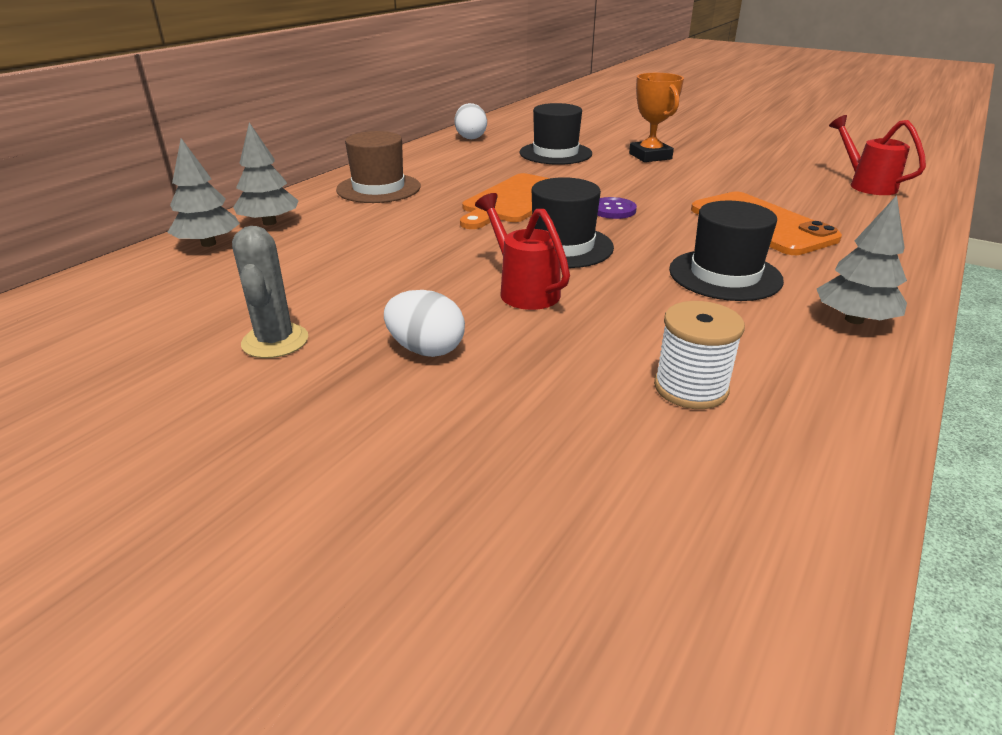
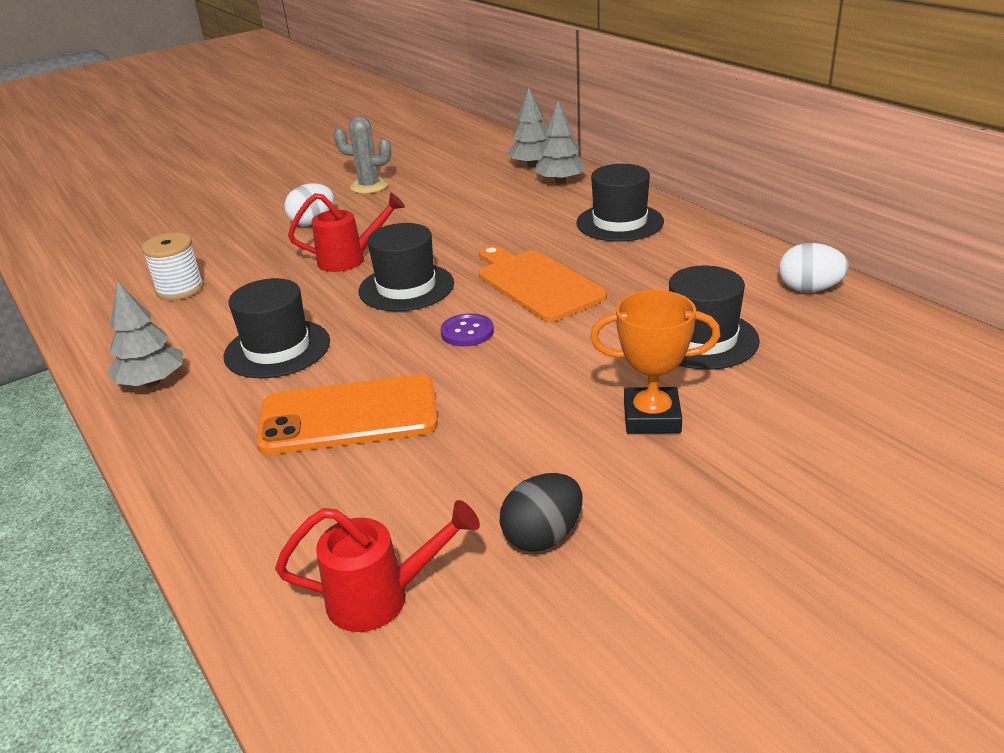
camera: 115 degrees right, 0 degrees up
(378, 188) = (620, 222): brown hat -> black hat
(773, 164) = (543, 536): none -> black egg

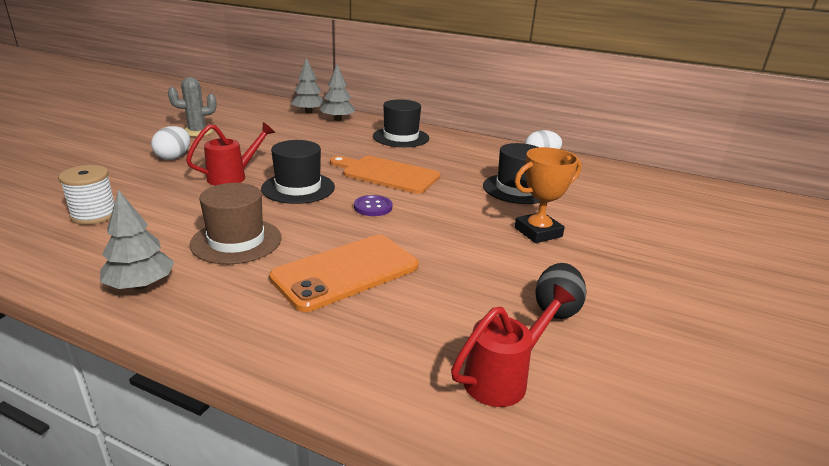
camera: 35 degrees left, 5 degrees down
(277, 349) = (236, 241): black hat -> brown hat

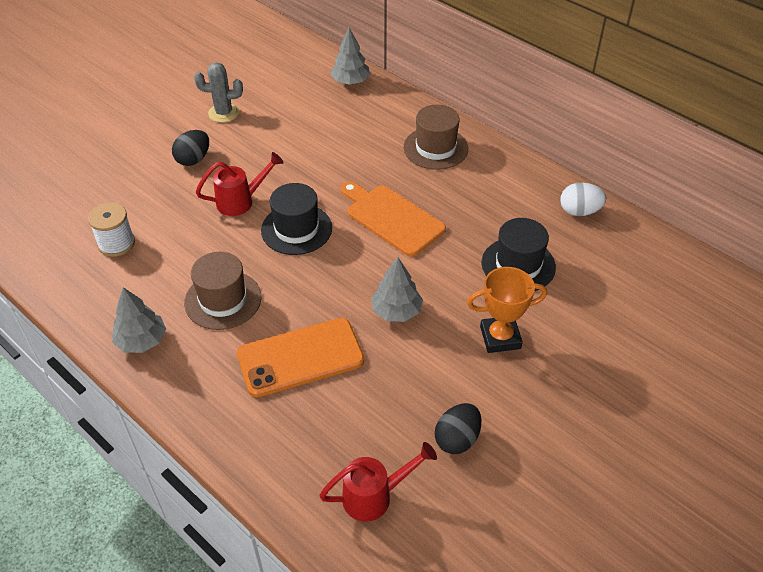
camera: 20 degrees right, 20 degrees up
(174, 157) = (193, 159): white egg -> black egg
(338, 119) = (378, 101): grey tree -> grey tree (396, 311)
(373, 207) = (356, 271): purple button -> none
(401, 137) = (435, 148): black hat -> brown hat

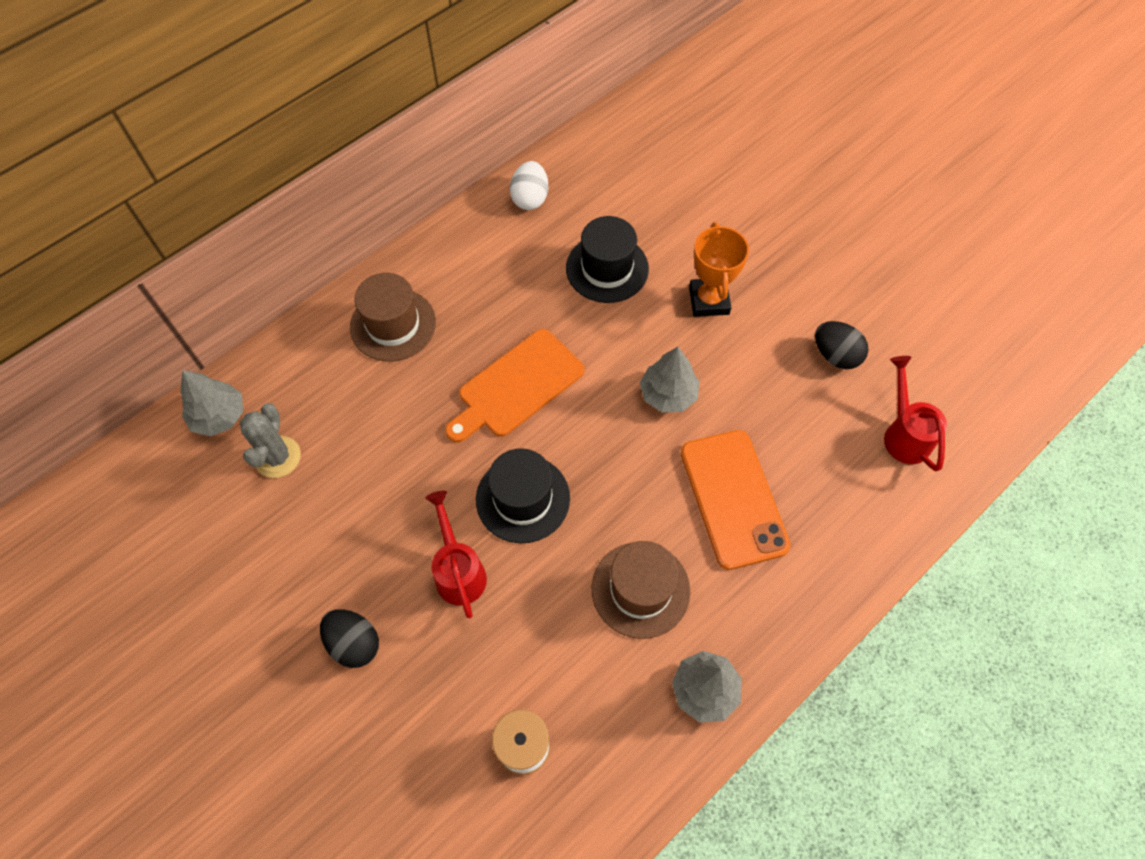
camera: 85 degrees left, 15 degrees up
(224, 113) = (249, 601): grey cactus -> grey cactus (278, 457)

